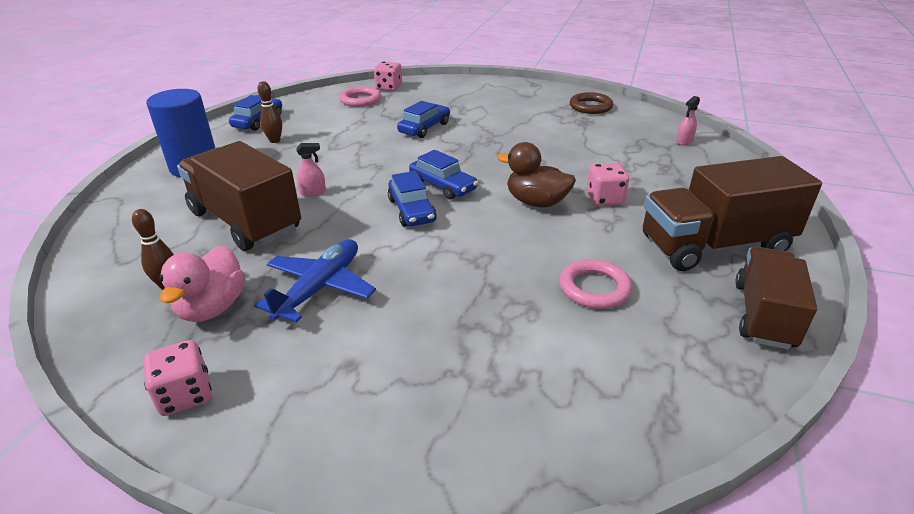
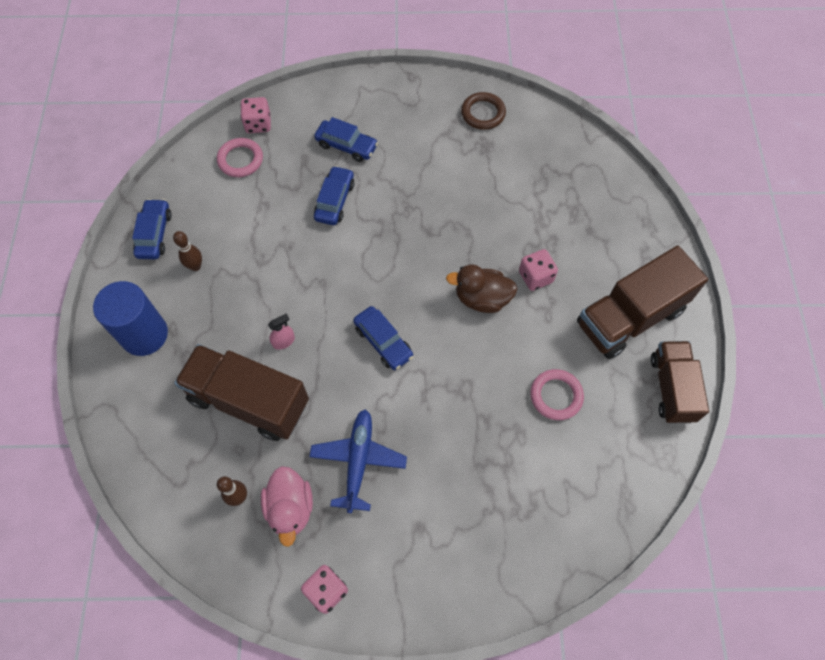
camera: 20 degrees left, 30 degrees up
(443, 186) = (394, 297): blue car -> blue car (346, 146)
(684, 141) = (583, 160): pink spray bottle -> none

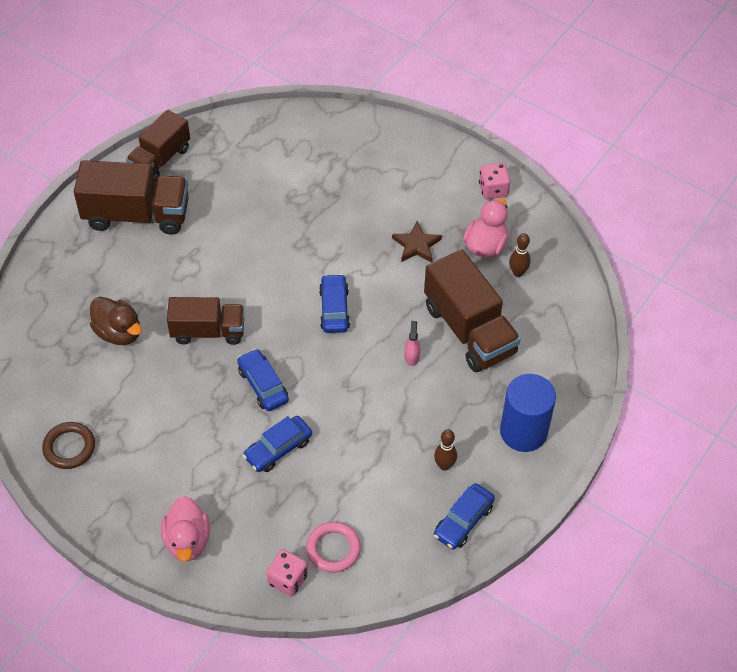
camera: 145 degrees left, 10 degrees down
(284, 341) = (412, 356): pink spray bottle -> pink spray bottle turned 90 degrees clockwise
(346, 107) = (187, 541): none -> pink duck
(346, 146) = (222, 497): blue car -> blue car (263, 385)
(358, 461) = (416, 245): blue plane -> brown star
(469, 254) = (208, 331): none -> brown truck
(482, 298) = (231, 293): brown duck -> brown duck (118, 332)
(535, 277) = (174, 283): pink dice -> none
(556, 396) = (243, 201): pink ring -> none

